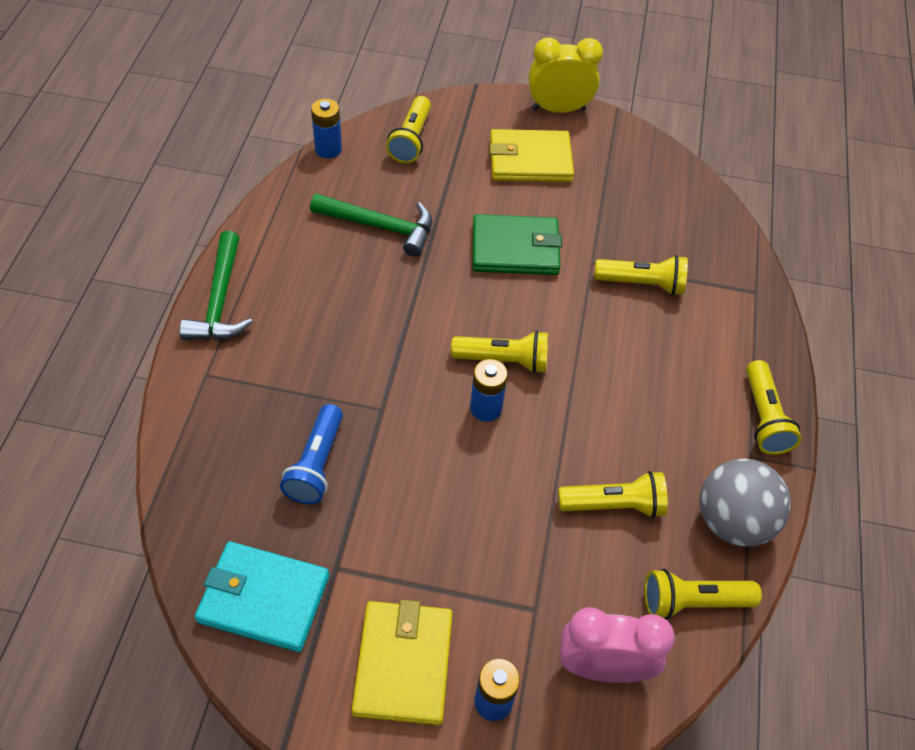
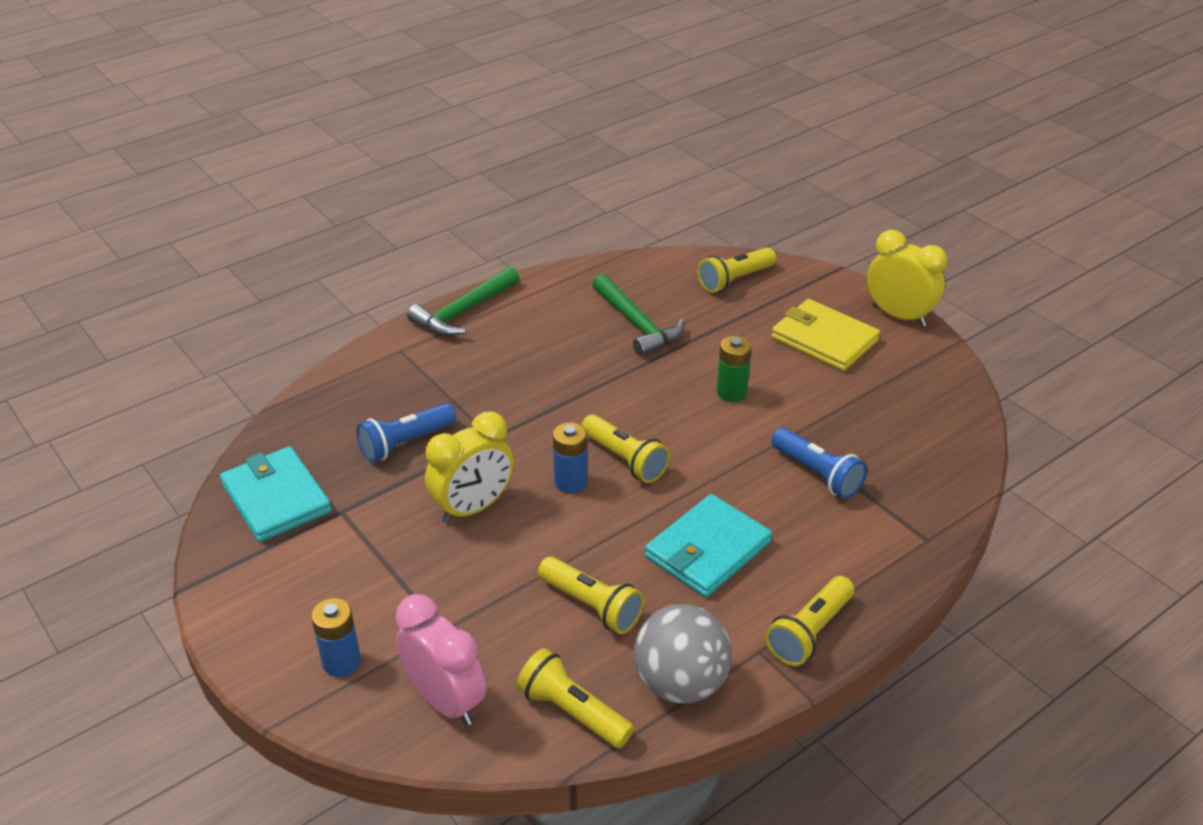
camera: 45 degrees right, 15 degrees down
(328, 149) = (659, 257): blue battery -> none
(403, 663) = (313, 596): yellow wallet -> none
(438, 485) = (473, 507): none -> yellow clock
(515, 249) = (731, 392): green wallet -> green battery
(638, 398) = (707, 549): none -> turquoise wallet
(642, 284) = (817, 474): yellow flashlight -> blue flashlight

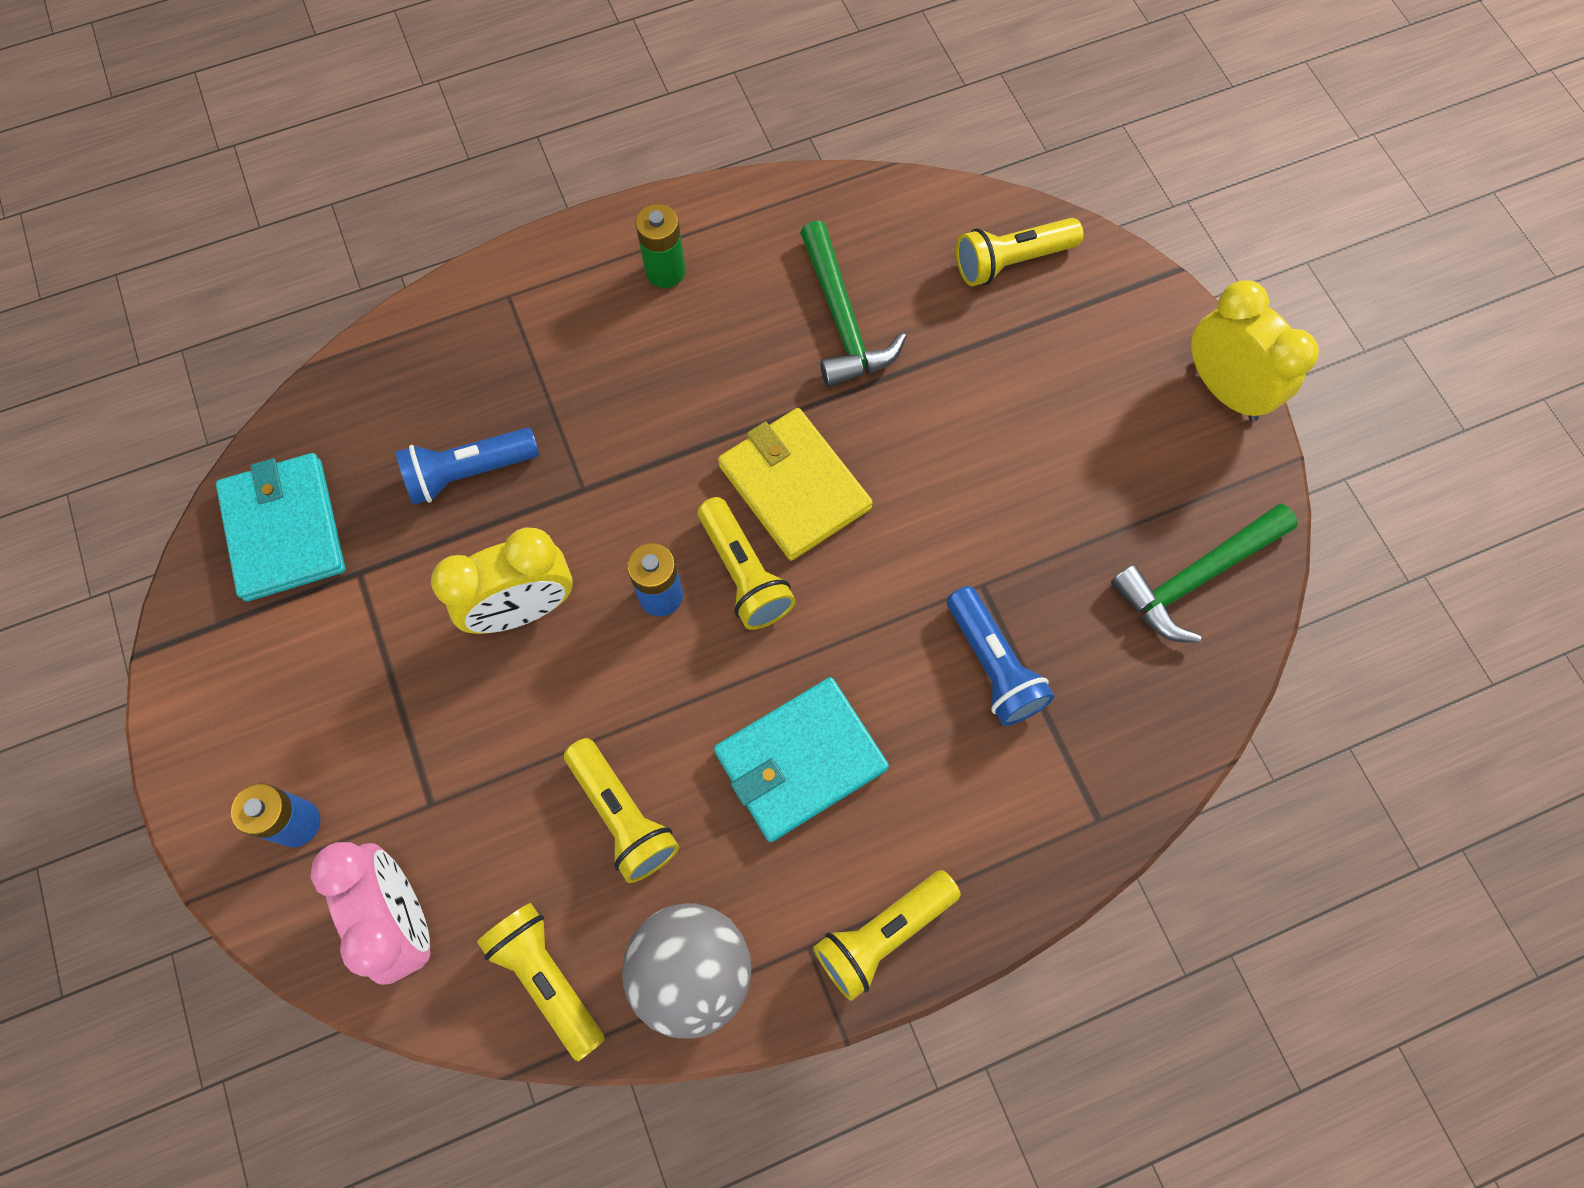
camera: 15 degrees right, 30 degrees up
(463, 312) = (612, 240): green hammer -> green hammer (1196, 577)
(731, 392) = (929, 484): green battery -> green battery (665, 271)
(824, 339) = (1097, 411): yellow wallet -> yellow wallet (794, 486)

